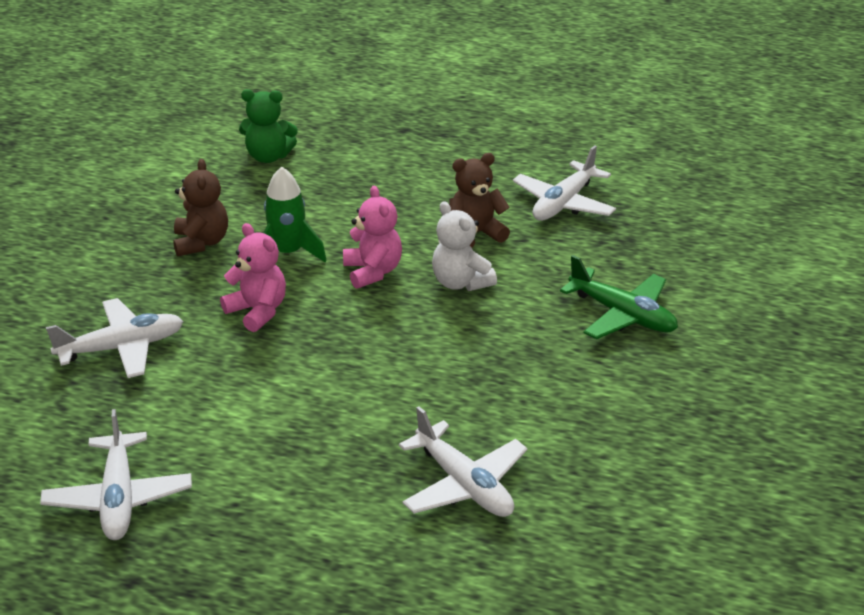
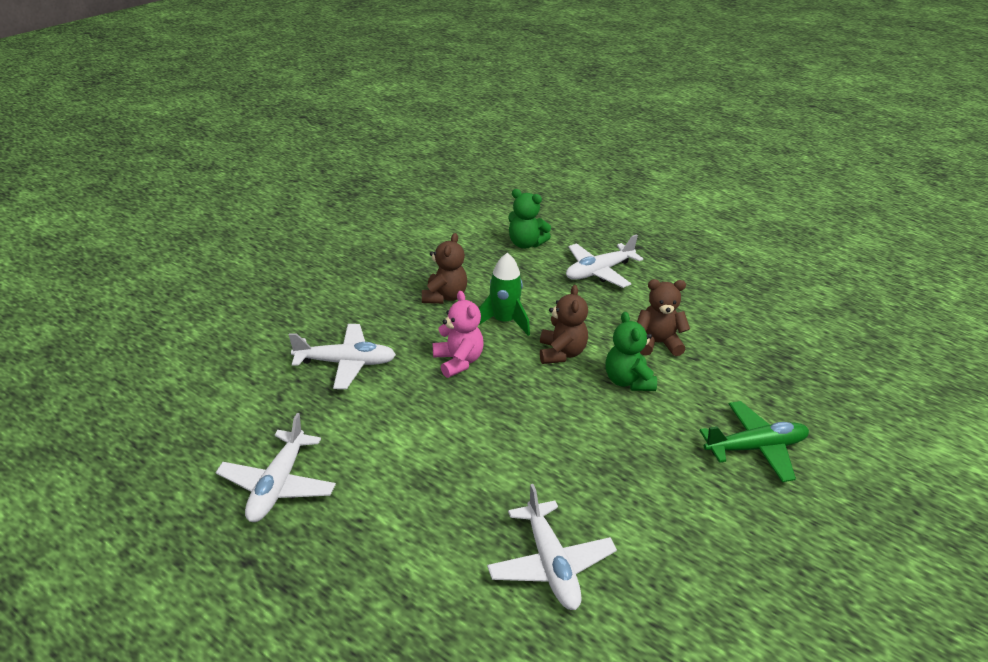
camera: 20 degrees right, 0 degrees up
(373, 272) = (561, 353): pink teddy bear -> brown teddy bear
(461, 282) = (628, 381): white teddy bear -> green teddy bear
(563, 203) = (742, 336): white plane -> white plane (599, 272)
(622, 315) = (755, 448): green plane -> green plane turned 75 degrees counterclockwise

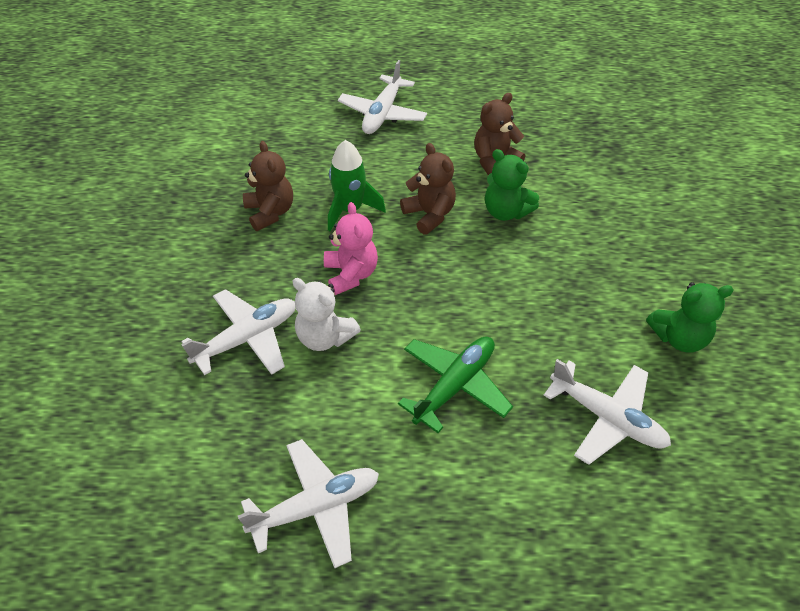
camera: 35 degrees left, 15 degrees up
(278, 485) = (316, 507): white plane -> white plane turned 90 degrees counterclockwise
(397, 390) = (325, 337): none -> white teddy bear
(458, 361) = (351, 274): pink teddy bear -> pink teddy bear turned 45 degrees clockwise
(525, 244) = (290, 115): green teddy bear -> green teddy bear (679, 337)
(755, 448) = (646, 218): green plane -> green plane (454, 385)

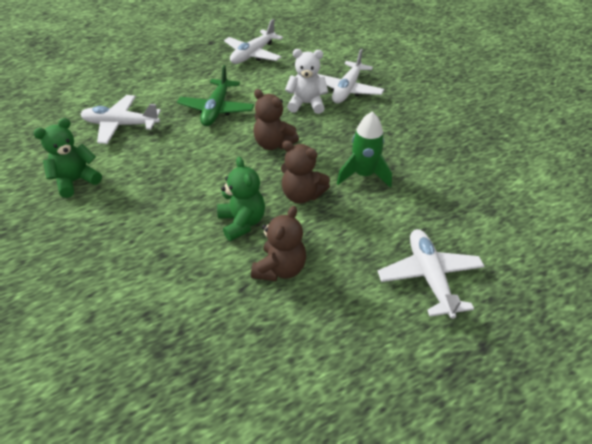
camera: 150 degrees right, 5 degrees down
(270, 212) = (415, 151): brown teddy bear -> brown teddy bear (273, 144)
(351, 274) = (322, 137): pink teddy bear -> none
(506, 211) = (242, 222): green teddy bear -> green teddy bear turned 60 degrees clockwise

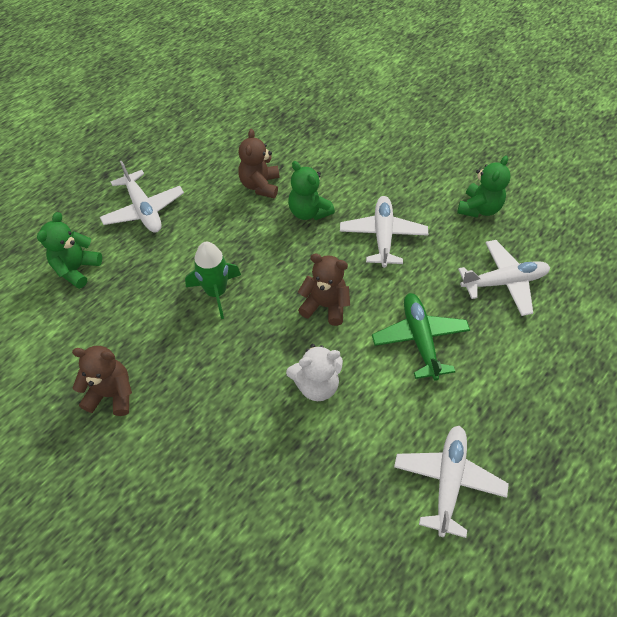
camera: 160 degrees right, 10 degrees up
(302, 195) = (269, 252): brown teddy bear -> brown teddy bear (111, 394)
(347, 90) = (273, 435): white plane -> white plane (383, 236)
(504, 229) = (77, 269): none -> green teddy bear

